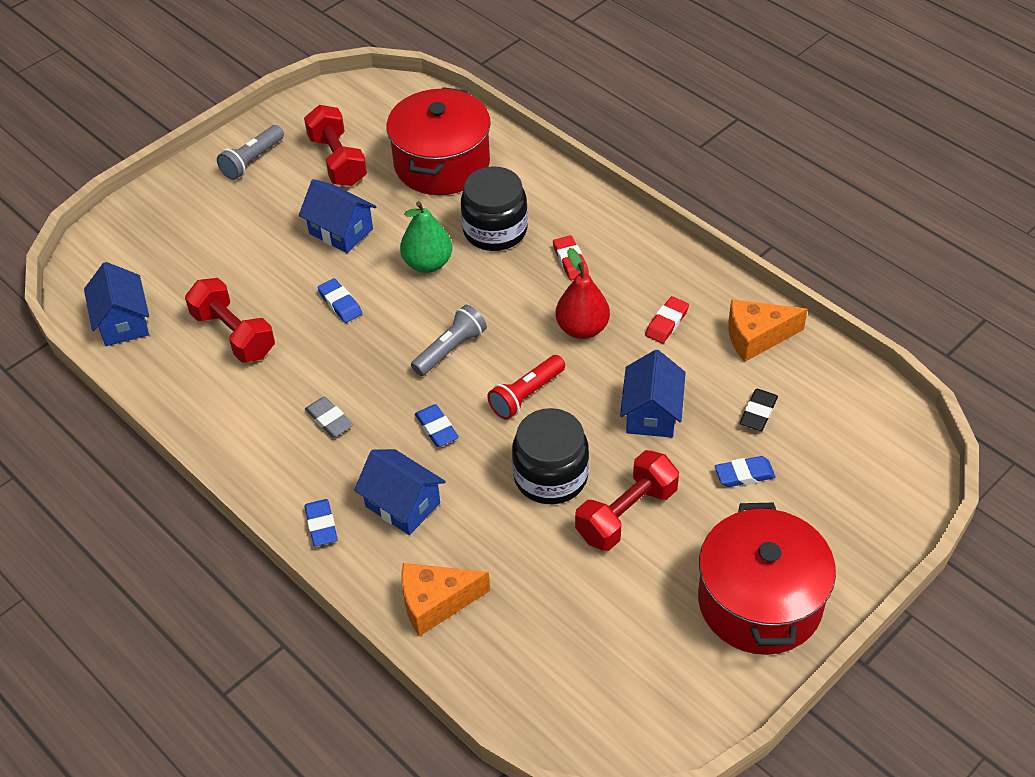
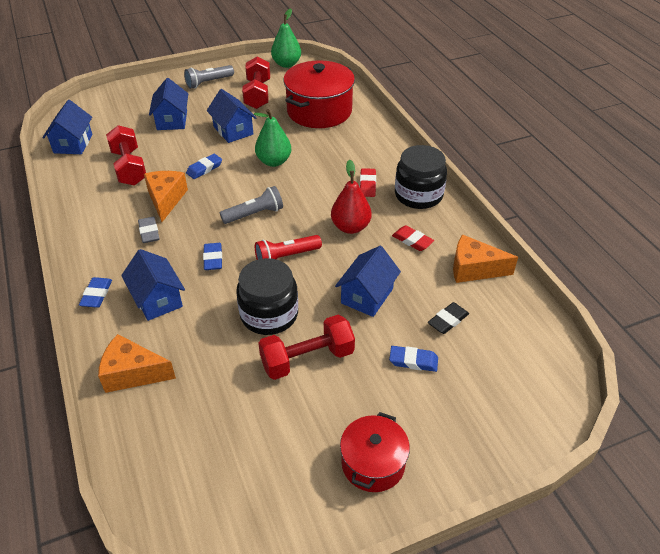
camera: 20 degrees right, 5 degrees down
(242, 240) = (172, 120): none -> blue house
(319, 366) = (166, 199): none -> orange cheese
(340, 303) = (204, 168): blue eraser -> blue eraser turned 60 degrees clockwise
(347, 95) = (286, 64): none -> green pear
(495, 230) = (329, 155): black jar -> black jar (418, 195)
(666, 323) = (412, 240): red eraser -> red eraser turned 75 degrees clockwise
(759, 602) = (373, 463): red pot -> red pot, size x0.58

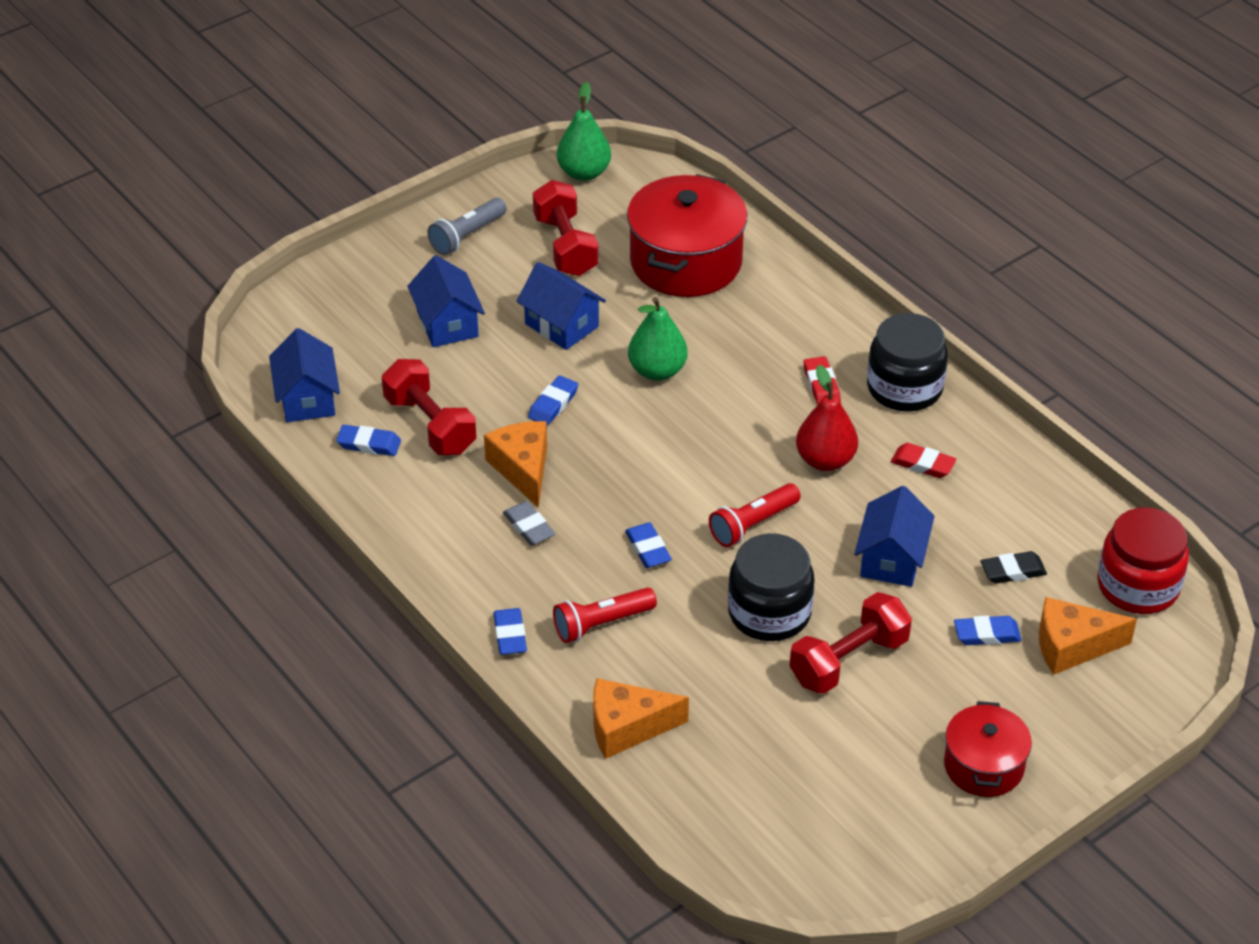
camera: 15 degrees left, 0 degrees up
(89, 171) = (369, 444): none -> blue eraser
(157, 299) = (601, 624): blue house -> red flashlight
(254, 214) = (672, 467): grey flashlight -> none
(448, 320) = (1013, 571): black eraser -> black eraser turned 45 degrees clockwise
(474, 269) = (1023, 490): orange cheese -> orange cheese (1072, 646)
(536, 349) = (1138, 586): none -> red jar

